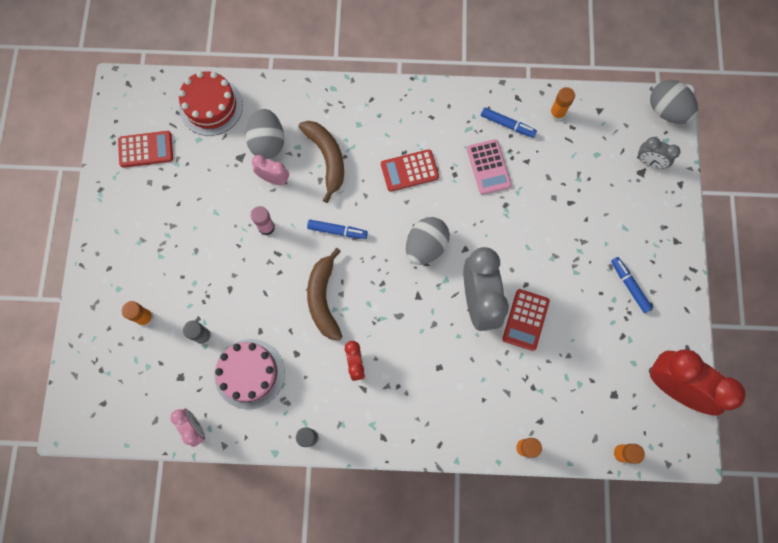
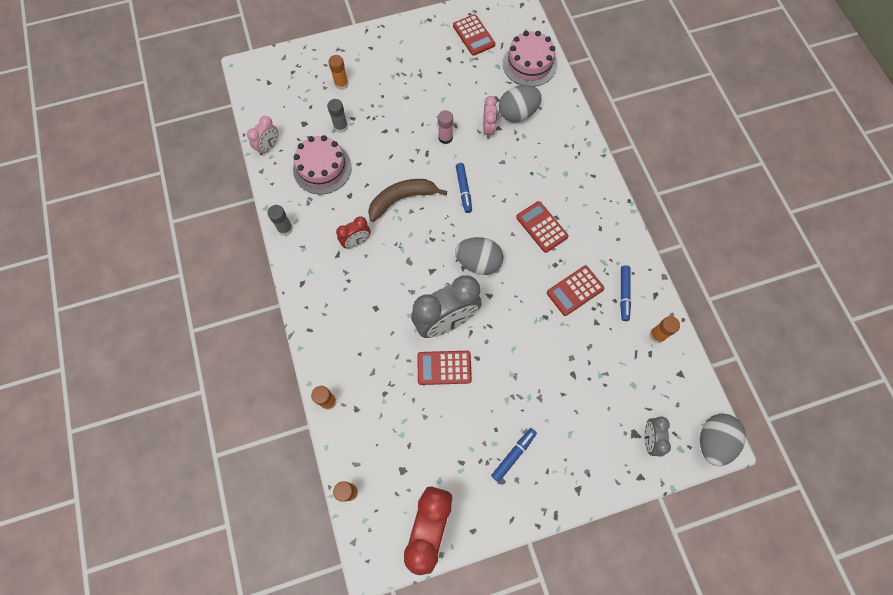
camera: 70 degrees right, 5 degrees down
(211, 106) = (529, 64): red cake -> pink cake
(327, 158) = (523, 160): brown banana -> none
(488, 167) = (575, 291): pink calculator -> red calculator

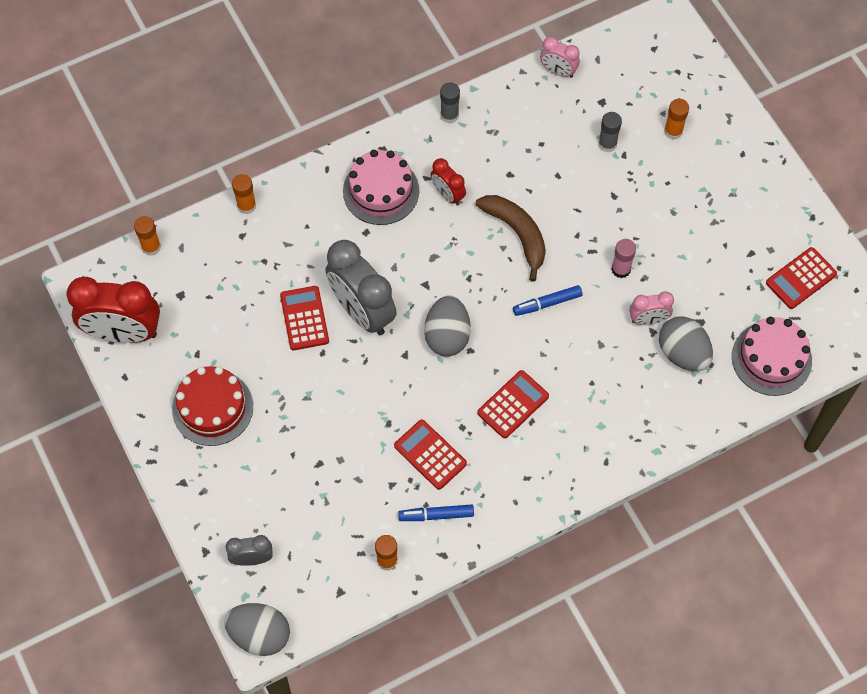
camera: 80 degrees right, 5 degrees down
(322, 168) = (541, 136): pink cake -> pink cake (381, 191)
(513, 455) = (212, 408): blue marker -> red cake

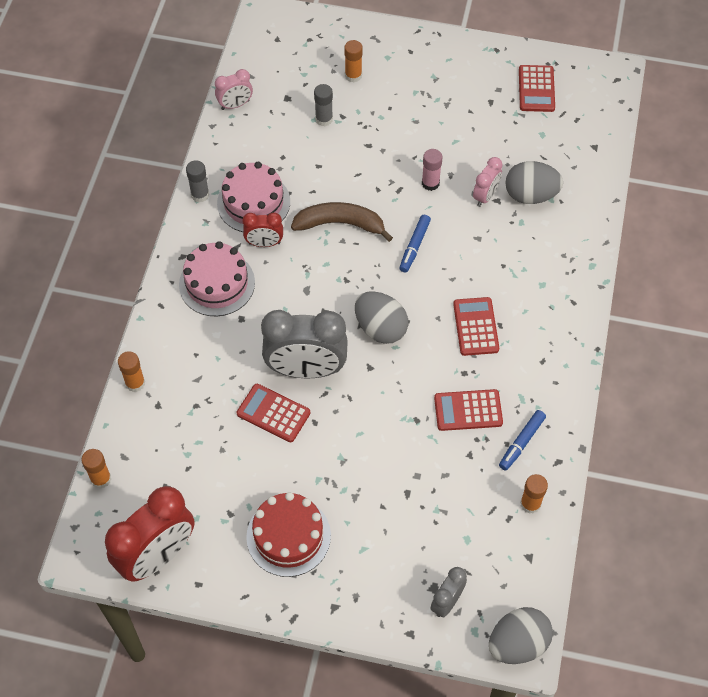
camera: 50 degrees left, 5 degrees down
(771, 358) = (581, 148): pink cake -> pink cake (253, 202)

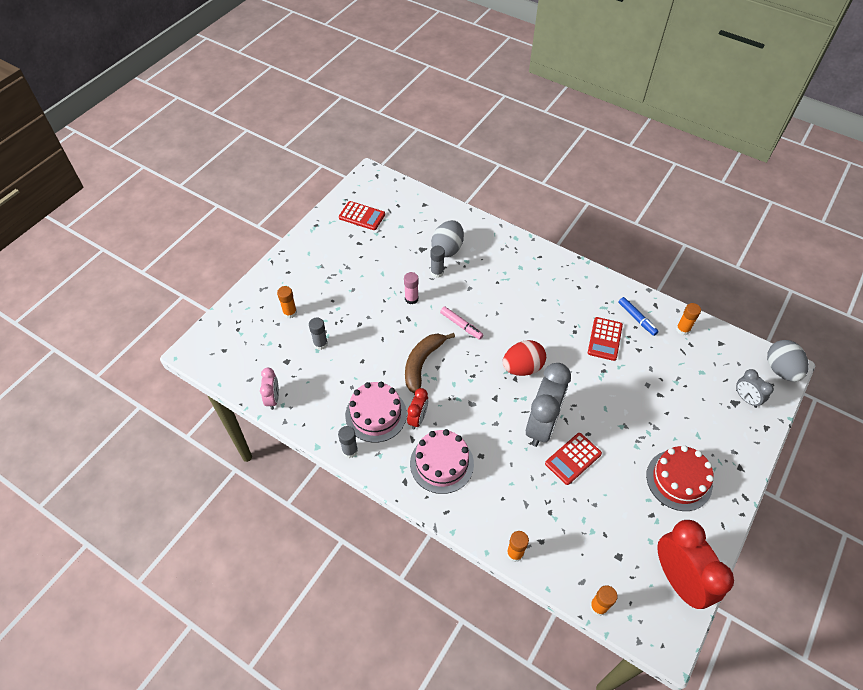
camera: 70 degrees left, 5 degrees down
(380, 328) = (522, 367): grey egg -> red egg
(414, 246) = (461, 325): blue marker -> pink marker
(475, 327) = (540, 313): red calculator -> none
(485, 196) = (437, 272): pink clock -> grey glue stick

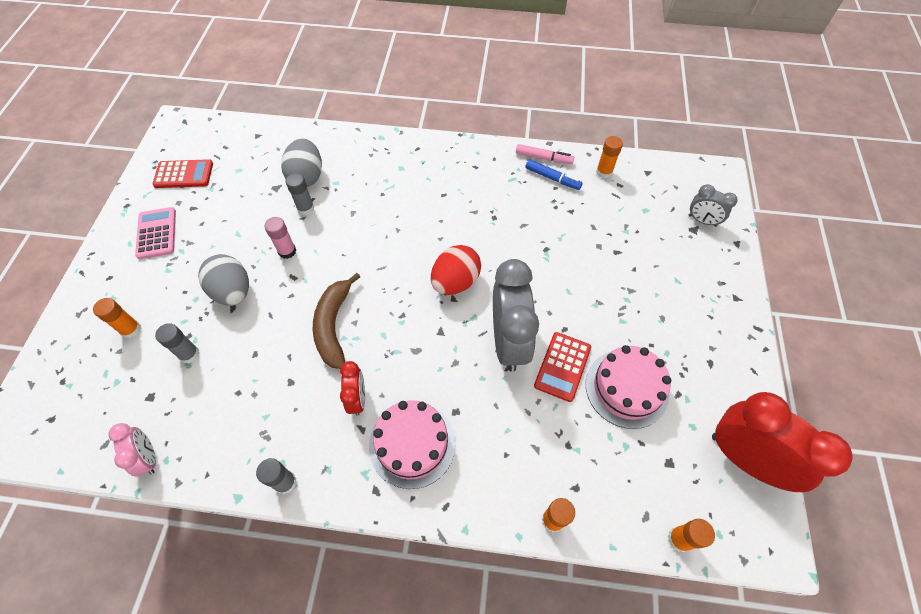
camera: 25 degrees left, 5 degrees up
(329, 252) = (156, 233): none -> pink calculator
(376, 414) = (301, 417): pink cake -> pink cake (626, 388)
(461, 325) = (361, 260): pink marker -> pink marker (543, 158)
(605, 339) = (530, 213): red calculator -> none
(679, 480) = (684, 340): red cake -> none
(780, 370) = (718, 177): grey egg -> grey egg (233, 291)

